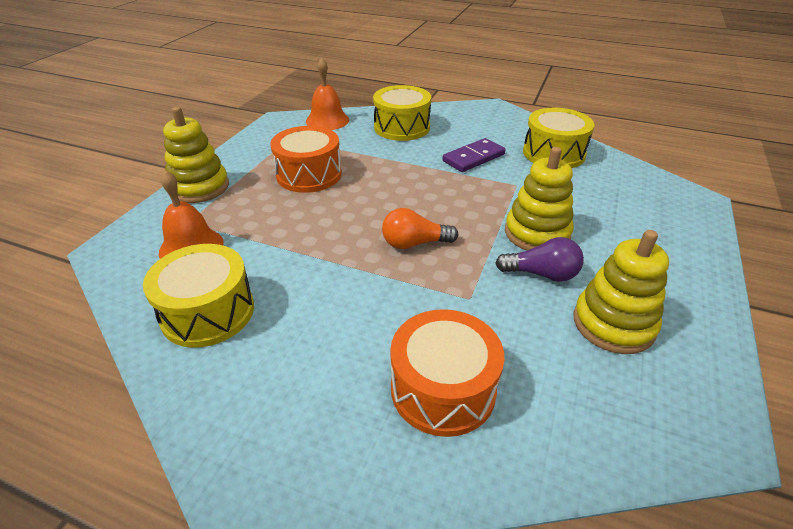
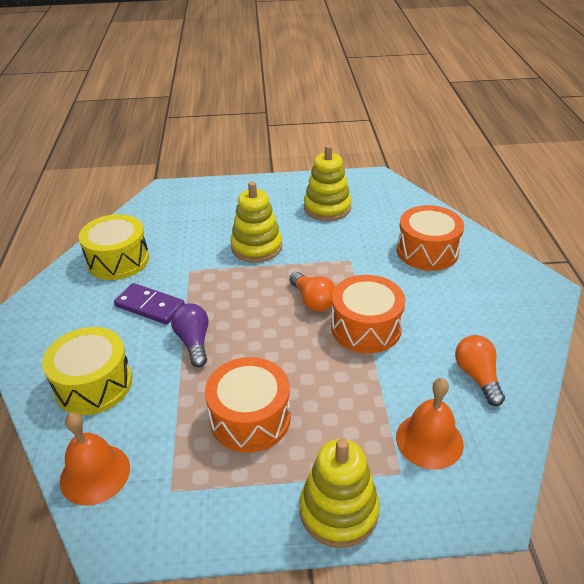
camera: 115 degrees left, 0 degrees up
(208, 312) = (477, 377): yellow drum -> orange light bulb
(345, 264) = (366, 327): none -> orange drum
(541, 274) = (302, 237): purple light bulb -> purple light bulb (194, 342)

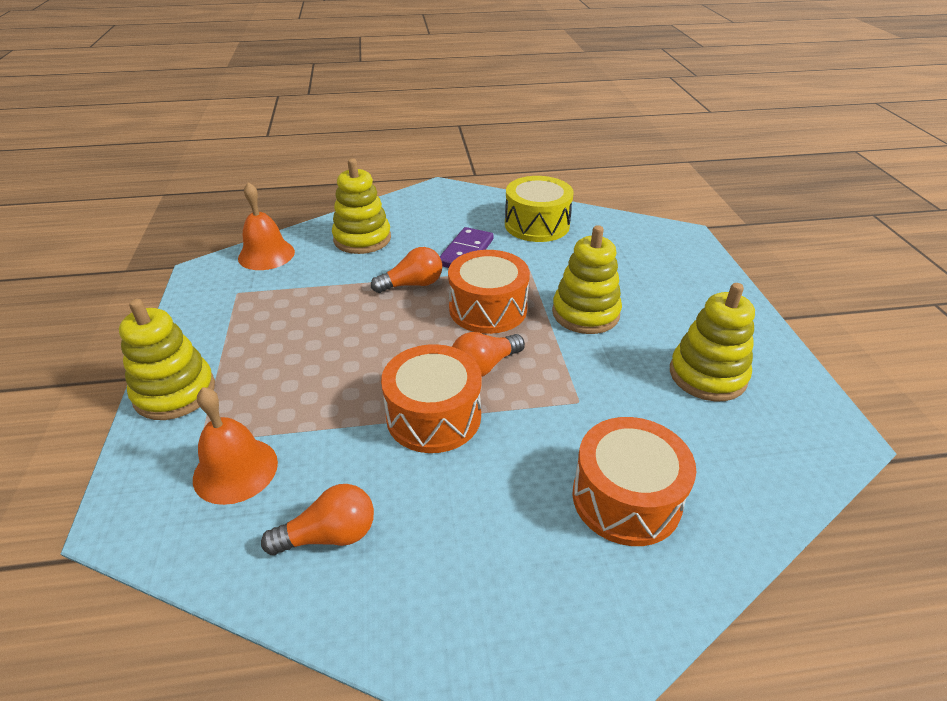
camera: 85 degrees right, 0 degrees up
(93, 384) = (362, 239): yellow drum -> yellow stacking toy
(194, 342) = (412, 284): purple light bulb -> orange light bulb
(250, 418) = (303, 329): orange drum -> orange drum (488, 308)

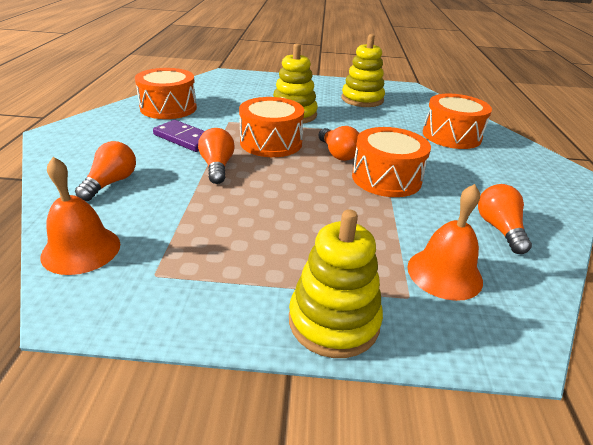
camera: 80 degrees left, 5 degrees down
(362, 239) = (111, 183): yellow stacking toy -> orange light bulb
(537, 225) = (168, 108): yellow drum -> orange drum

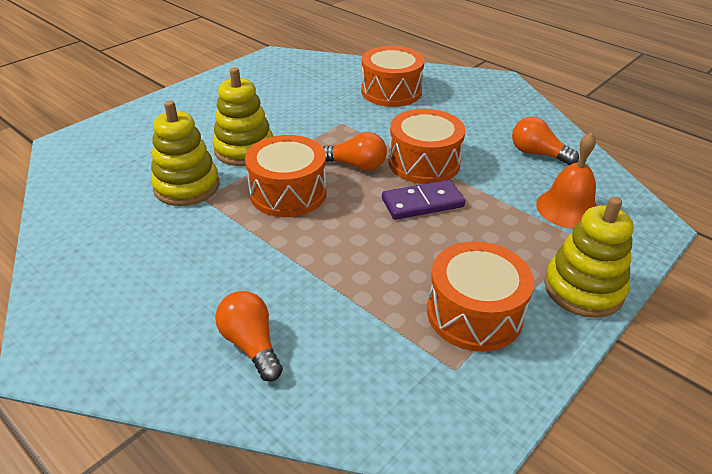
camera: 50 degrees left, 5 degrees up
(81, 249) = (371, 410): orange bell -> none
(168, 108) = (105, 228): orange drum -> orange drum (474, 313)
(185, 138) = (207, 247): purple domino -> purple domino (422, 203)
(217, 167) = (299, 251): orange light bulb -> none
(362, 99) = (265, 94): yellow stacking toy -> yellow stacking toy (186, 186)

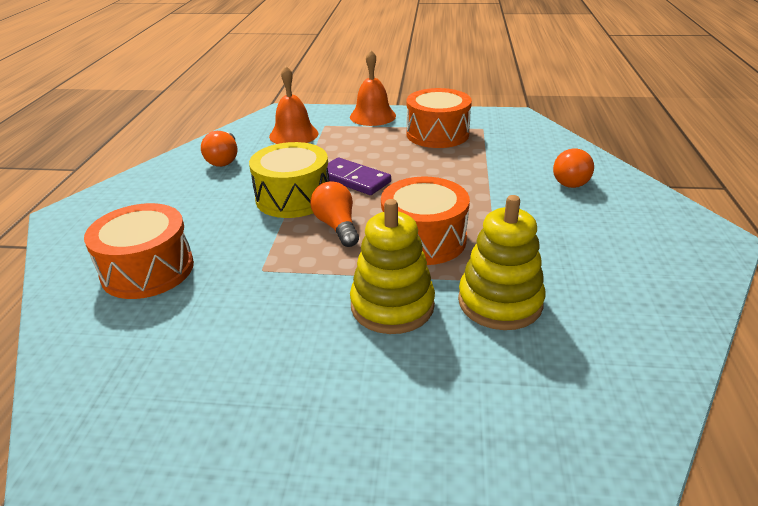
camera: 125 degrees left, 5 degrees down
(424, 163) = (293, 197): orange drum -> yellow drum
(583, 289) = (372, 116): yellow stacking toy -> orange bell

